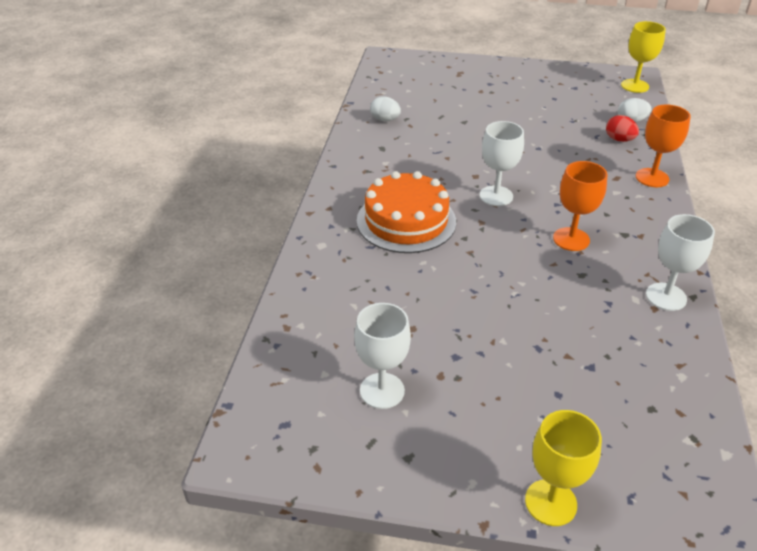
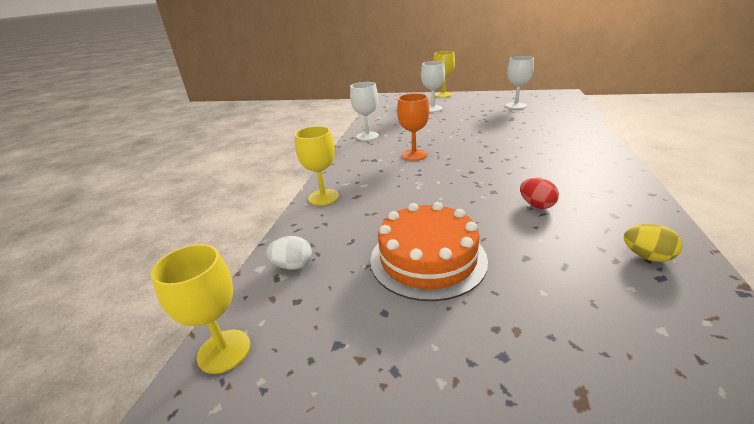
camera: 175 degrees left, 10 degrees down
(385, 120) = (647, 256): white egg -> yellow egg
(406, 221) = (542, 157): orange cake -> orange cake (428, 259)
(496, 196) = (471, 176): white goblet -> white goblet (432, 108)
(619, 139) = (327, 236): red egg -> red egg (536, 205)
(652, 178) = (323, 197): orange goblet -> yellow goblet

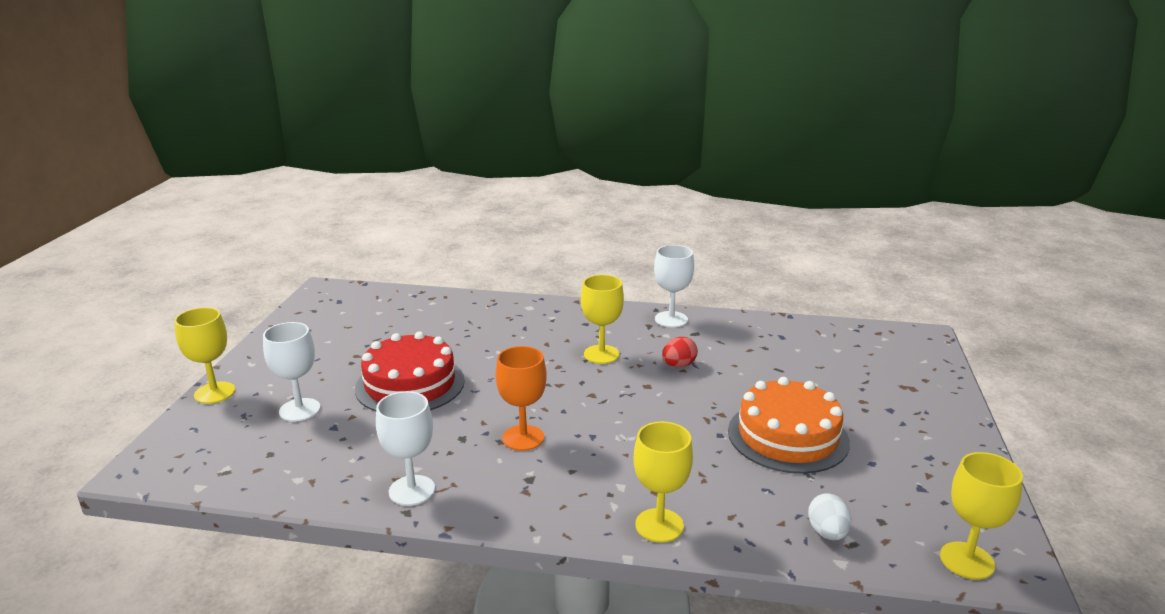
camera: 95 degrees left, 5 degrees down
(464, 124) = (410, 384): none -> red cake
(516, 105) = (352, 332): white goblet -> white goblet (671, 319)
(535, 172) = (601, 354): none -> yellow goblet
(647, 256) = (756, 335): yellow egg -> none

